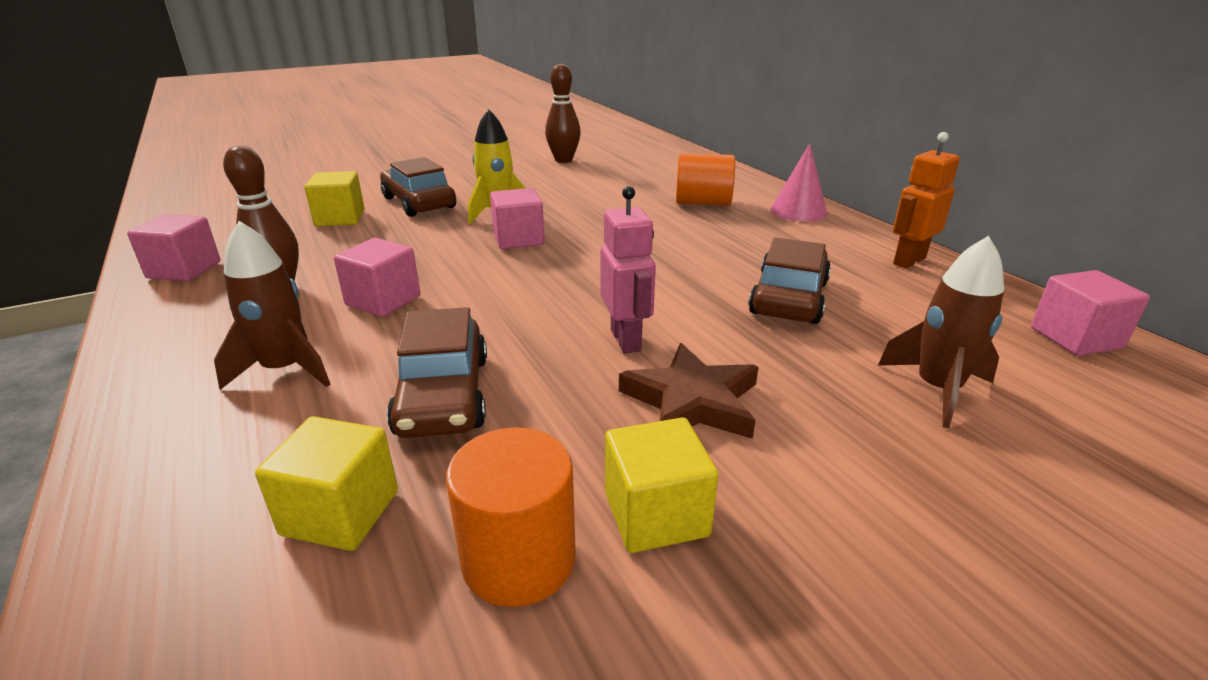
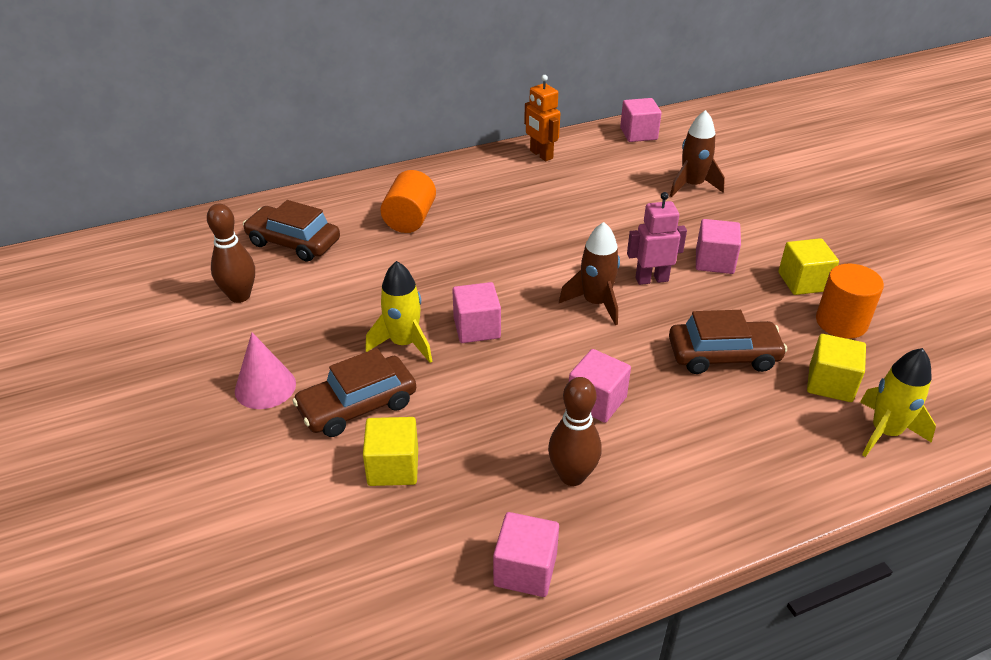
camera: 85 degrees left, 10 degrees up
(181, 574) = (885, 432): none -> yellow rocket
(285, 369) = (704, 438): brown rocket -> brown rocket (595, 303)
(692, 401) = (714, 261): brown star -> pink cube
(789, 298) = (593, 209): brown car -> brown car (293, 242)
(798, 211) = (442, 177): pink cone -> pink cone (265, 387)

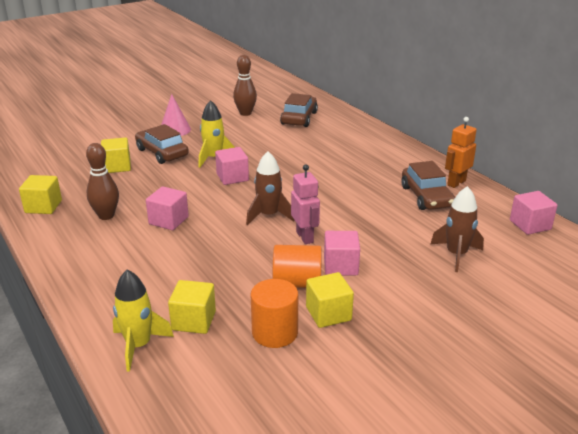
camera: 80 degrees right, 10 degrees down
(410, 219) = (339, 146): orange cylinder -> orange cylinder (297, 283)
(525, 569) = (43, 206): pink cube -> yellow cube
(723, 355) = (220, 269): brown car -> brown car (426, 197)

